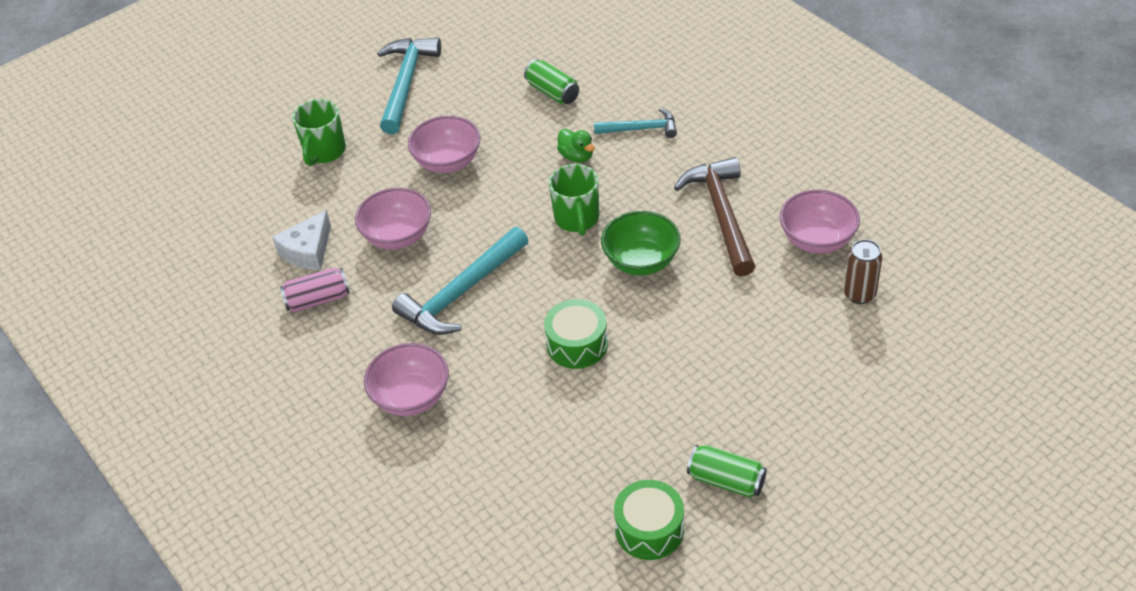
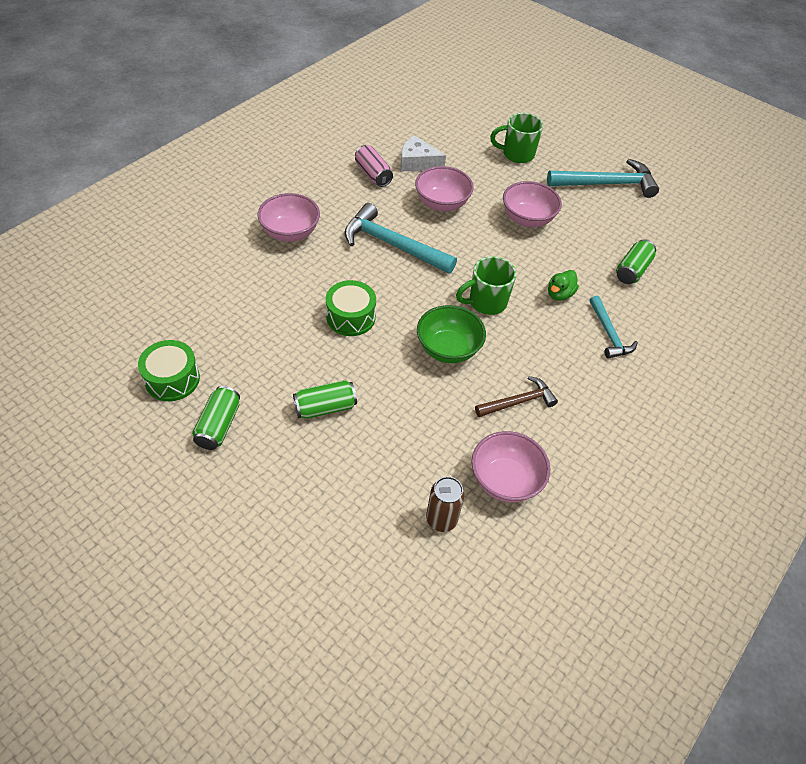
camera: 70 degrees right, 5 degrees up
(711, 378) = (325, 407): none -> green can
(722, 214) = (518, 402): brown hammer -> brown hammer, size x0.59

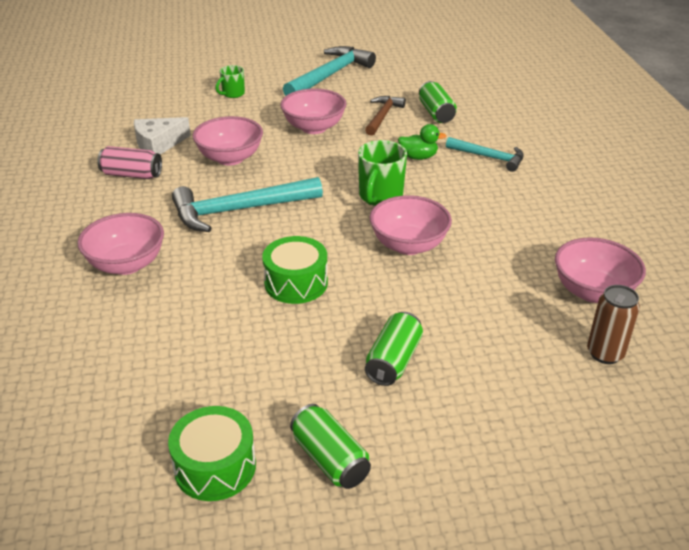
camera: 45 degrees left, 15 degrees down
(448, 349) = (408, 245): green bowl -> pink bowl
(517, 154) = (232, 94): green mug -> green mug, size x0.61
(518, 402) = (512, 239): brown hammer -> brown hammer (383, 116)
(559, 294) = (418, 157): green duck -> green duck turned 75 degrees counterclockwise

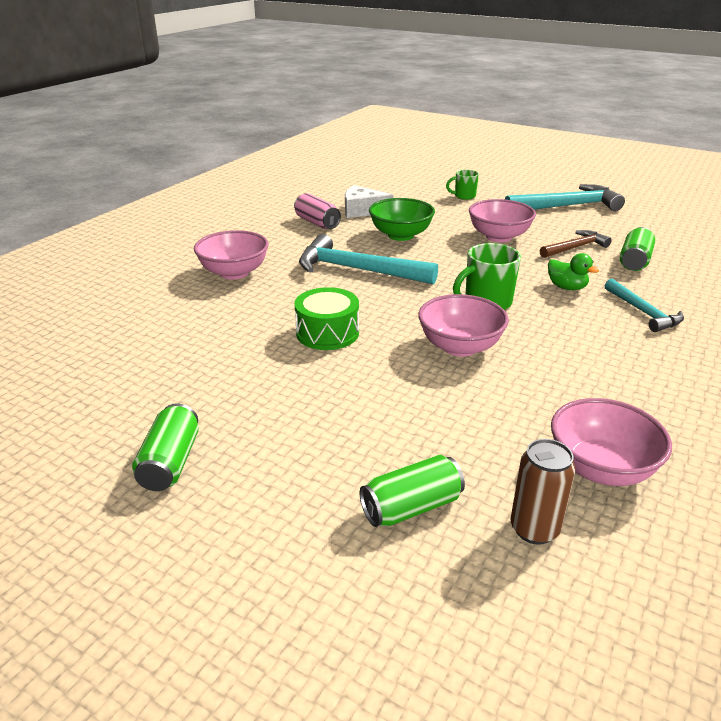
camera: 40 degrees right, 5 degrees down
(215, 467) = (97, 420): green drum -> none
(230, 158) = (400, 235): pink bowl -> green bowl
(393, 361) = (320, 423): green can -> green can (411, 507)

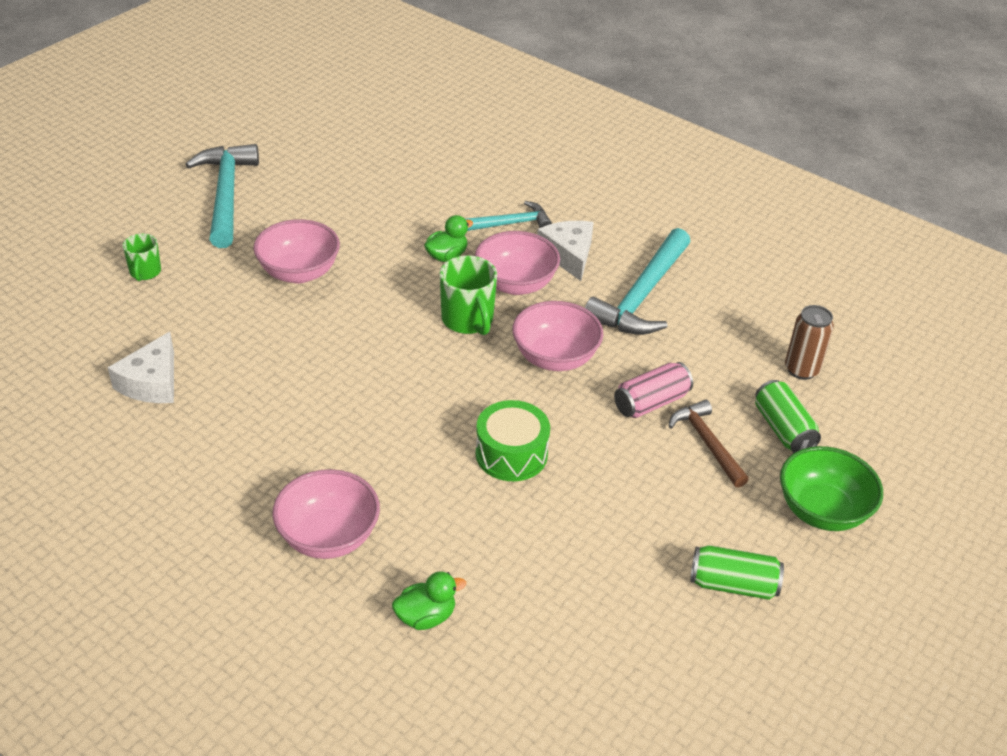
camera: 85 degrees left, 10 degrees up
(159, 311) = (426, 617): none -> green duck
(317, 223) = (179, 436): pink can -> pink can (651, 402)
(357, 270) = (356, 411): turquoise hammer -> turquoise hammer (641, 296)
(400, 235) = (261, 356): green bowl -> green bowl (822, 511)
(575, 248) = (352, 223): brown hammer -> brown hammer (707, 443)
(601, 468) = (736, 319): pink bowl -> pink bowl (515, 284)
(623, 346) = (568, 255): none -> white cheese
(634, 261) = (399, 194): green can -> none

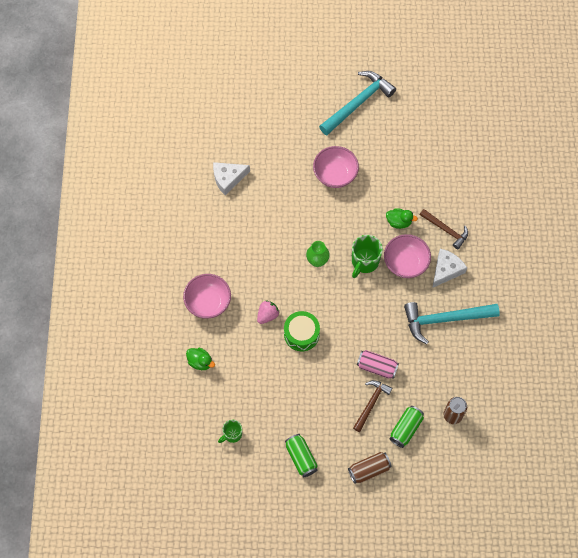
camera: 55 degrees right, 25 degrees up
(145, 272) = (283, 119): green mug -> green mug (232, 434)
(409, 366) = (317, 261): none -> green vase
(435, 475) = (267, 315): none -> pink strawberry
(509, 224) = (446, 230): turquoise hammer -> brown hammer
(555, 358) = (371, 312): pink bowl -> none
(822, 511) = (369, 470): green bowl -> brown can

